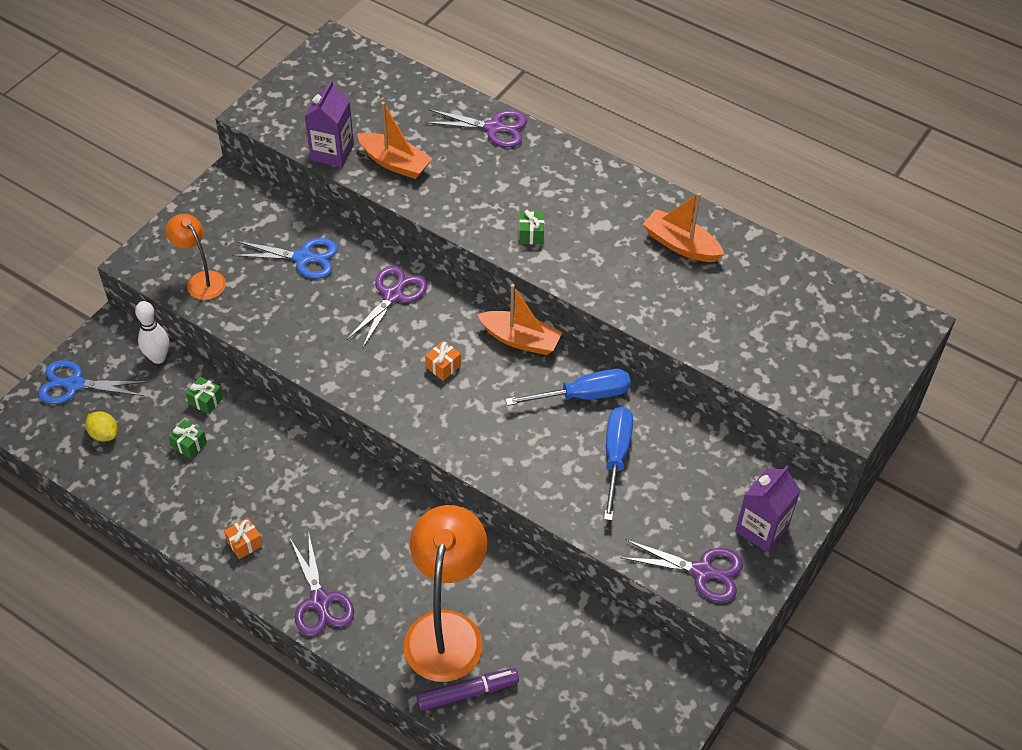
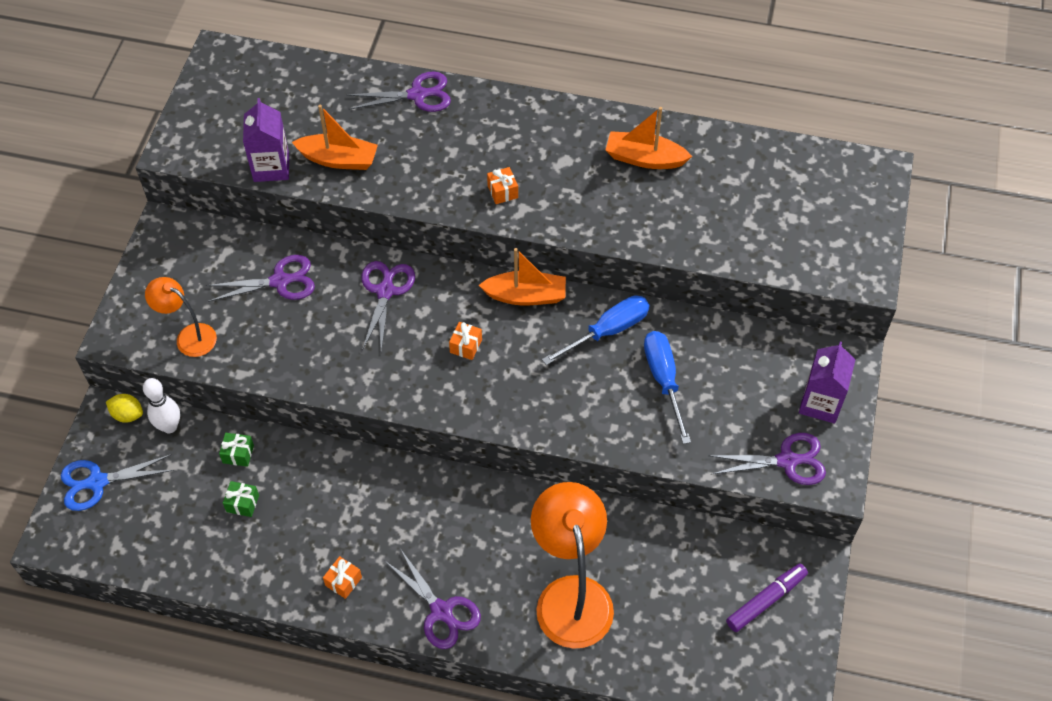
camera: 20 degrees left, 5 degrees up
(104, 434) = (152, 522): yellow lemon -> yellow lemon (128, 414)
(303, 258) = (280, 281): blue scissors -> purple scissors
(467, 692) = (616, 647): purple marker -> purple marker (766, 600)
(531, 234) = (502, 191): green gift -> orange gift

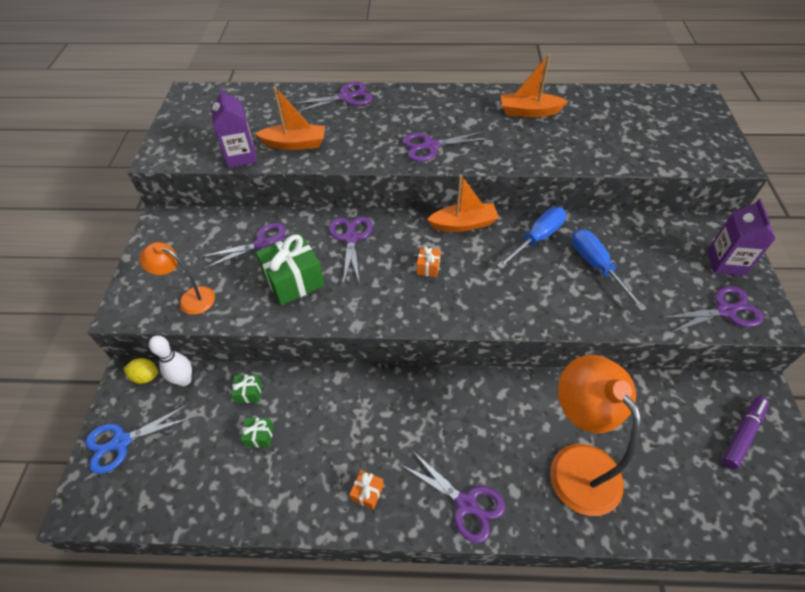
camera: 10 degrees left, 5 degrees down
(308, 335) = (294, 280): none -> green gift
(502, 191) = (430, 146): orange gift -> purple scissors

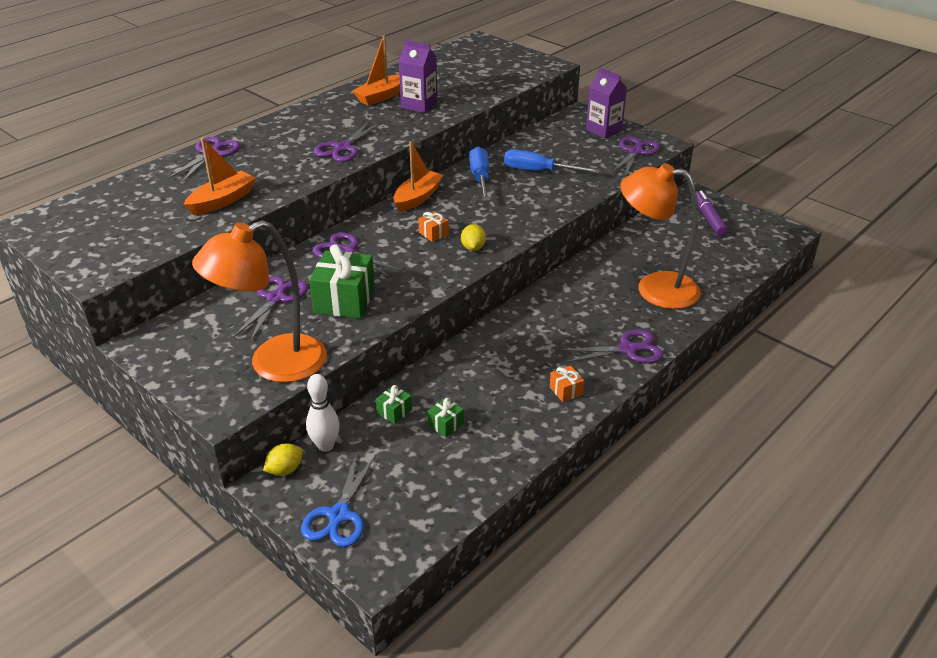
camera: 50 degrees left, 15 degrees down
(190, 298) = (273, 364): orange lamp -> orange lamp, size x1.81
(241, 156) = (185, 232): purple carton -> purple carton (419, 105)
(436, 304) = (473, 248): none -> yellow lemon

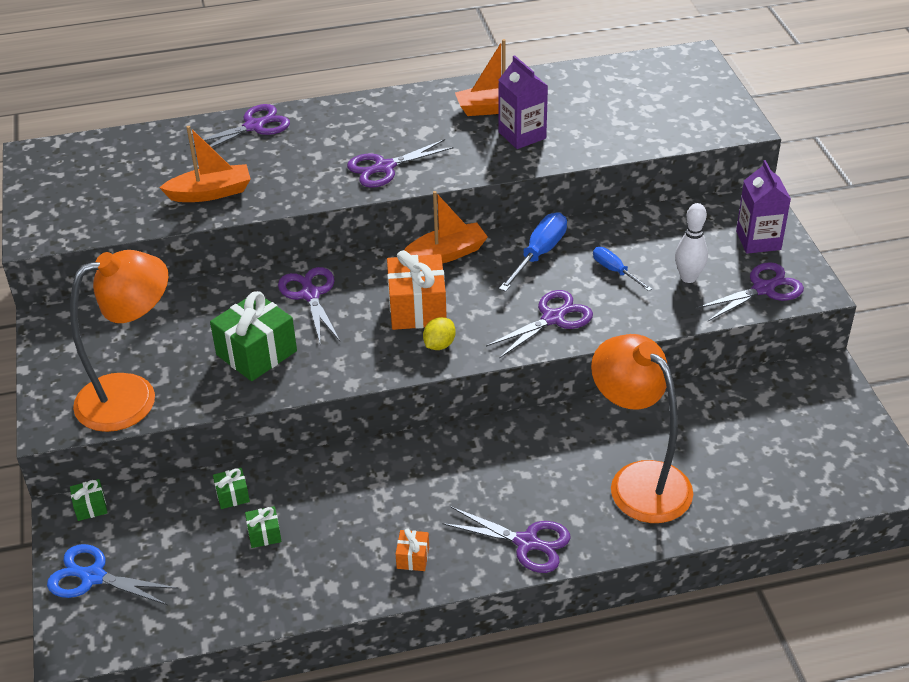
camera: 35 degrees right, 5 degrees up
(273, 364) = (132, 396): orange lamp -> orange lamp turned 150 degrees clockwise
(276, 298) = (199, 322): purple scissors -> purple scissors (553, 318)
(285, 470) = (91, 507): yellow lemon -> green gift
(325, 446) = (143, 500): white bowling pin -> white bowling pin (688, 277)
(339, 515) = (93, 577): blue scissors -> blue scissors turned 60 degrees clockwise
(433, 233) = (417, 308): orange gift -> orange gift, size x2.12
(538, 171) = (615, 271): blue screwdriver -> blue screwdriver, size x0.62
(709, 218) = (810, 416): purple marker -> none

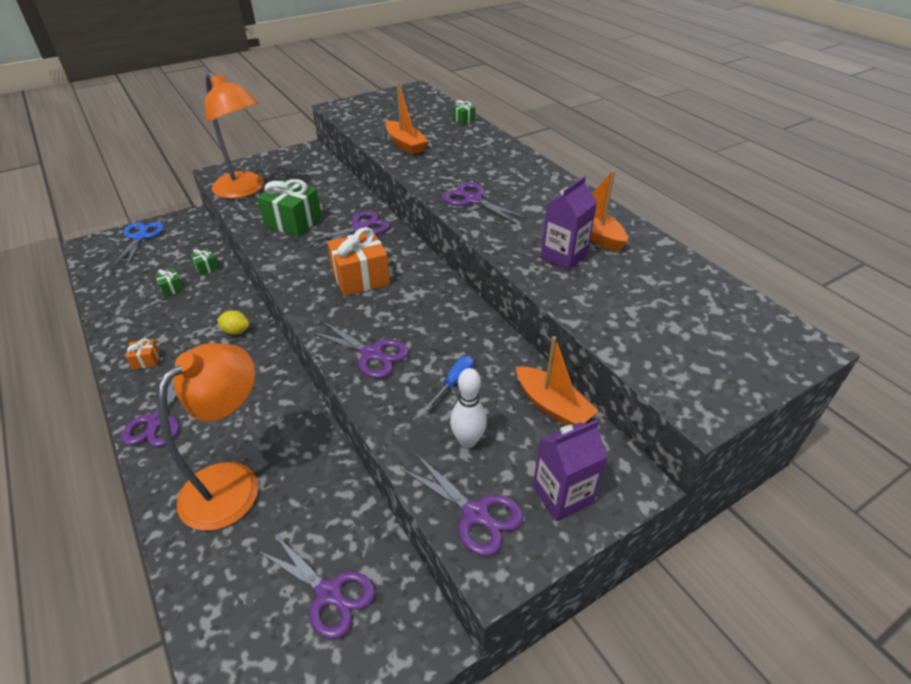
camera: 70 degrees right, 0 degrees up
(91, 507) = (195, 222): green gift -> green gift (463, 120)
(254, 126) = (489, 142): purple scissors -> purple scissors (328, 593)
(439, 345) = (320, 297): yellow lemon -> yellow lemon (236, 331)
(446, 254) = (433, 278): orange boat -> orange boat (552, 406)
(539, 254) = (457, 328): blue screwdriver -> none

